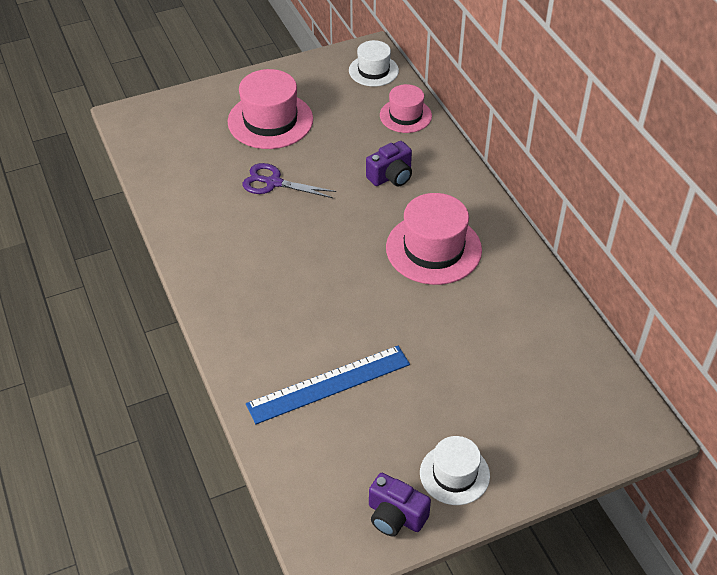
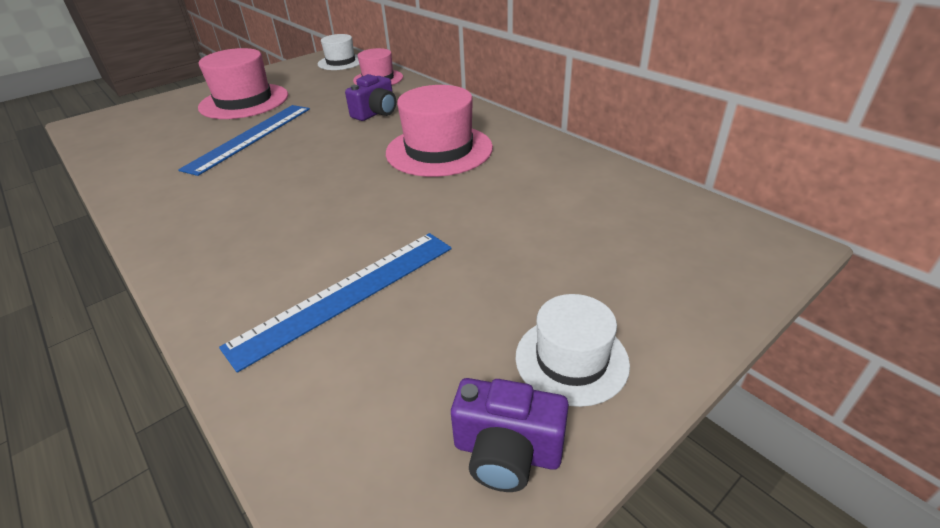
camera: 15 degrees left, 10 degrees down
(273, 182) = (250, 137): purple scissors -> blue ruler

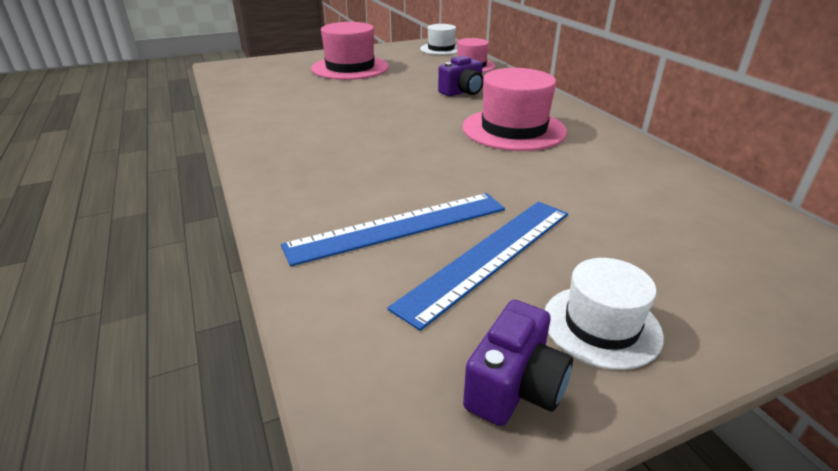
camera: 15 degrees right, 5 degrees down
(250, 137) = (348, 95): blue ruler -> blue ruler (488, 256)
(507, 452) = (515, 387): purple camera -> purple camera turned 90 degrees counterclockwise

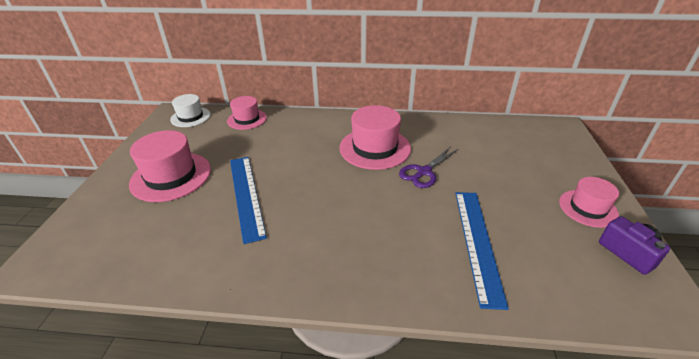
camera: 60 degrees left, 5 degrees up
(462, 92) = (293, 142): purple camera -> none
(488, 256) = (522, 219): blue ruler -> blue ruler (246, 195)
(505, 166) = (424, 172): none -> purple scissors
(601, 325) = (588, 208): white hat -> pink hat

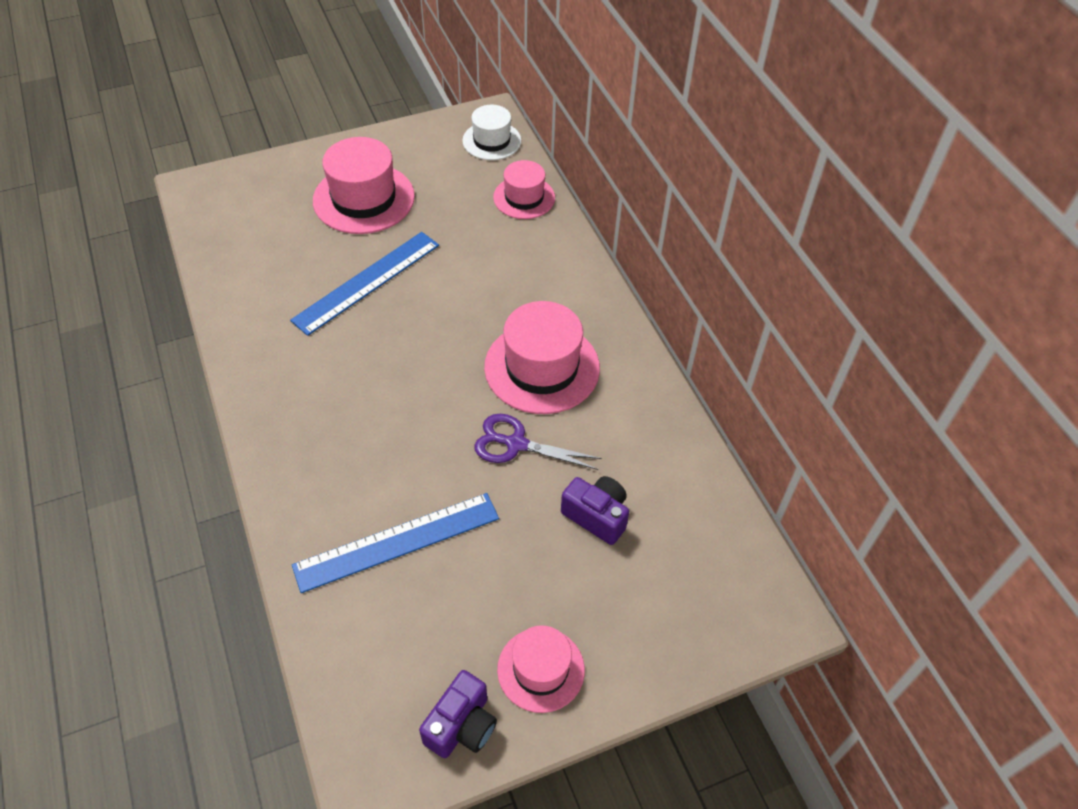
camera: 60 degrees right, 15 degrees up
(487, 159) = (596, 516): none -> purple camera

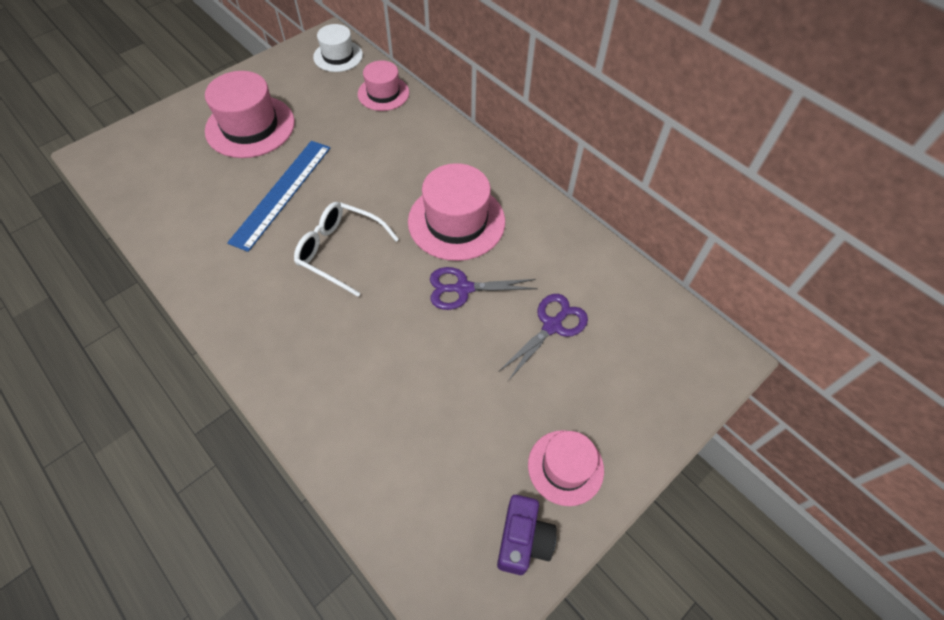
camera: 20 degrees left, 5 degrees up
(397, 542) = (400, 402): blue ruler -> none
(401, 363) = (340, 251): none -> white glasses
(596, 516) = (552, 326): purple camera -> purple scissors

